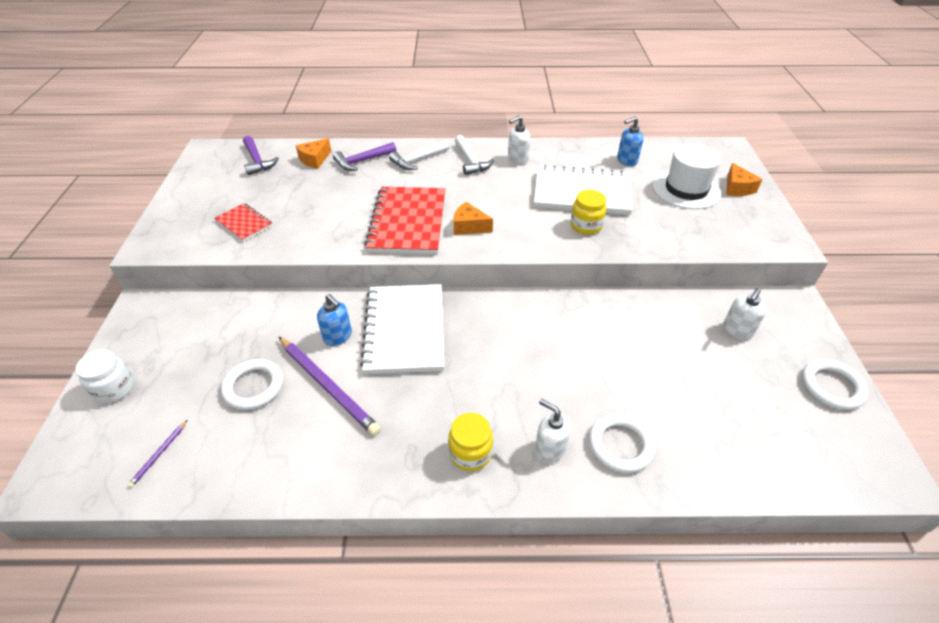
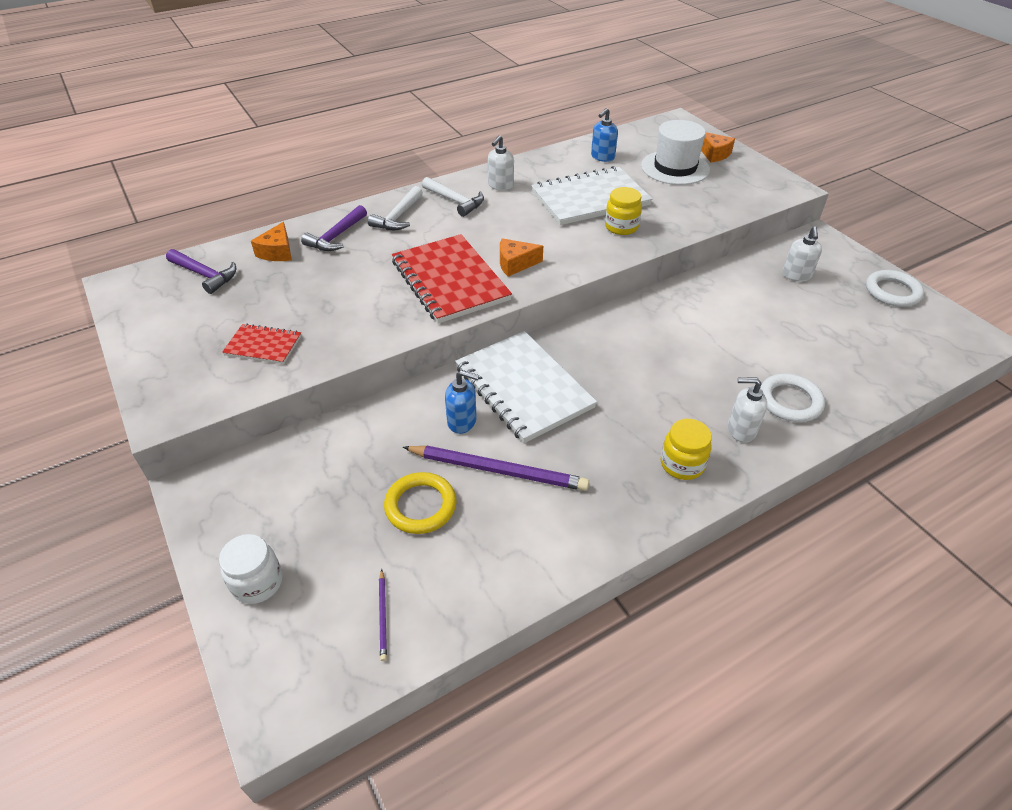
camera: 30 degrees left, 0 degrees up
(253, 387) = (420, 506): white ring -> yellow ring

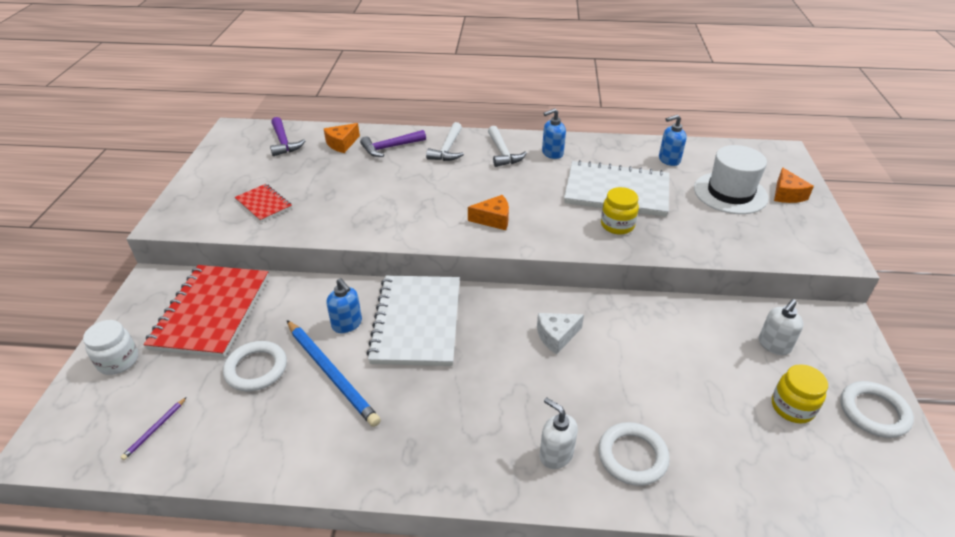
camera: 35 degrees right, 5 degrees down
(398, 217) = (448, 149): white hammer -> white hammer turned 45 degrees counterclockwise
(420, 506) = (256, 369): yellow ring -> white ring
(450, 280) = (430, 211): red notebook -> red notebook (212, 312)
(498, 470) = (331, 373): purple pencil -> blue pencil
(500, 186) = (552, 153): white soap dispenser -> blue soap dispenser
(515, 264) = (493, 219): orange cheese -> orange cheese turned 150 degrees clockwise
(648, 342) = (556, 336): none -> white cheese
(682, 464) = (471, 452): yellow jar -> yellow jar (792, 407)

